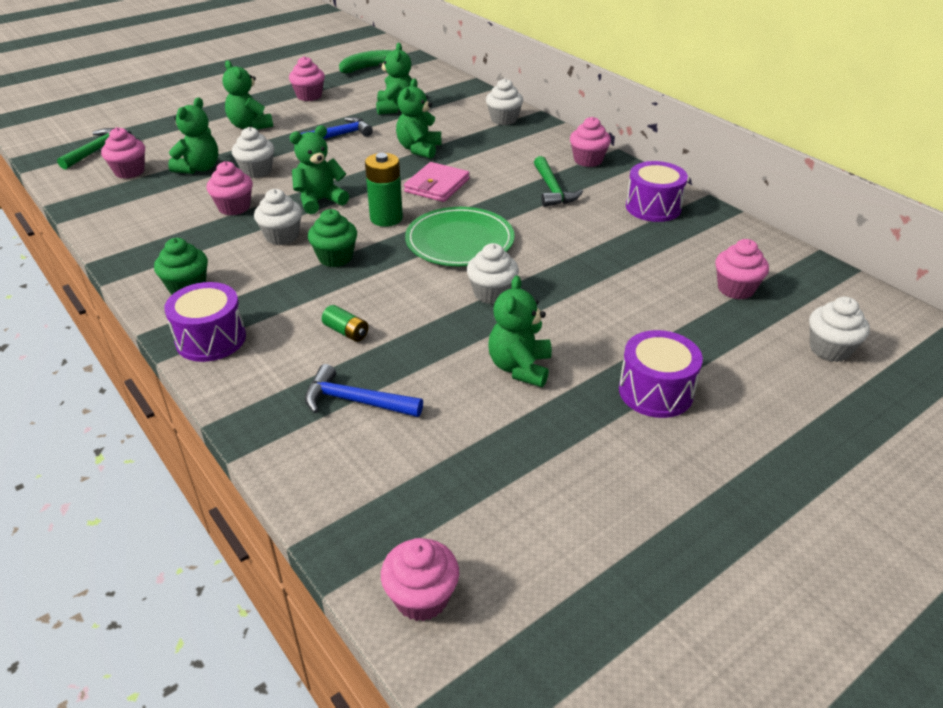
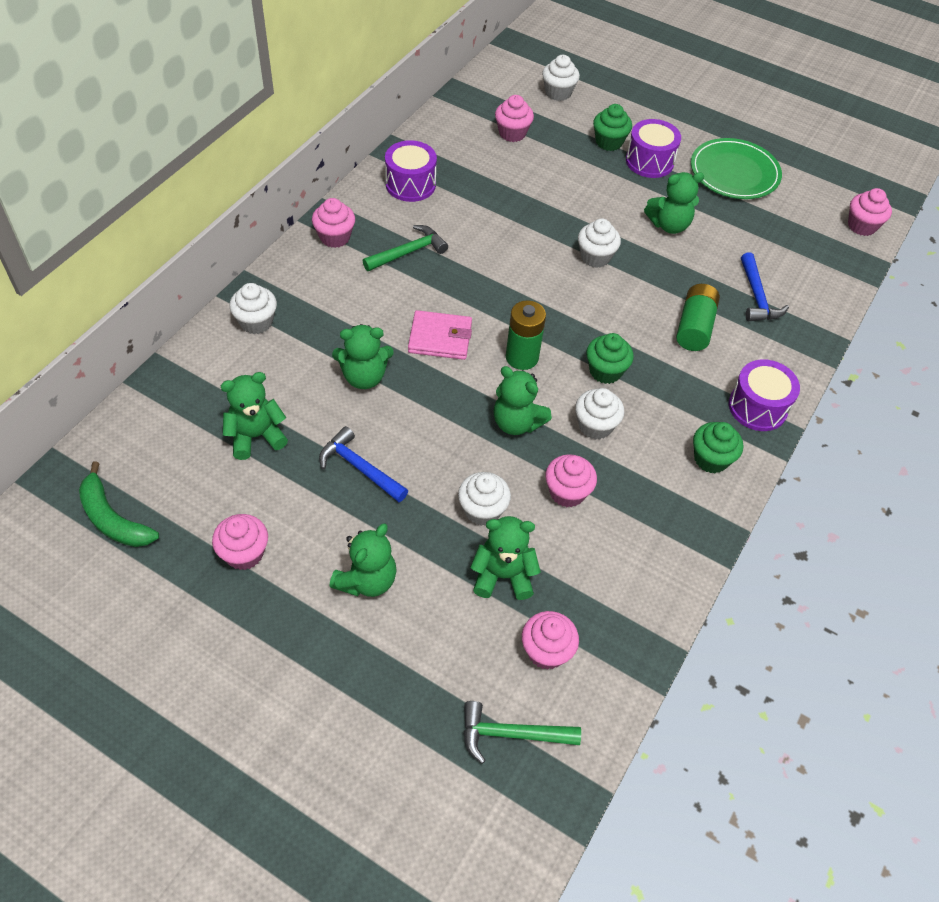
camera: 115 degrees left, 15 degrees up
(346, 332) = (694, 327): green battery -> green battery, size x1.76
(459, 241) = (531, 295): green plate -> green plate (734, 172)
(706, 365) = (609, 142): none -> green cupcake

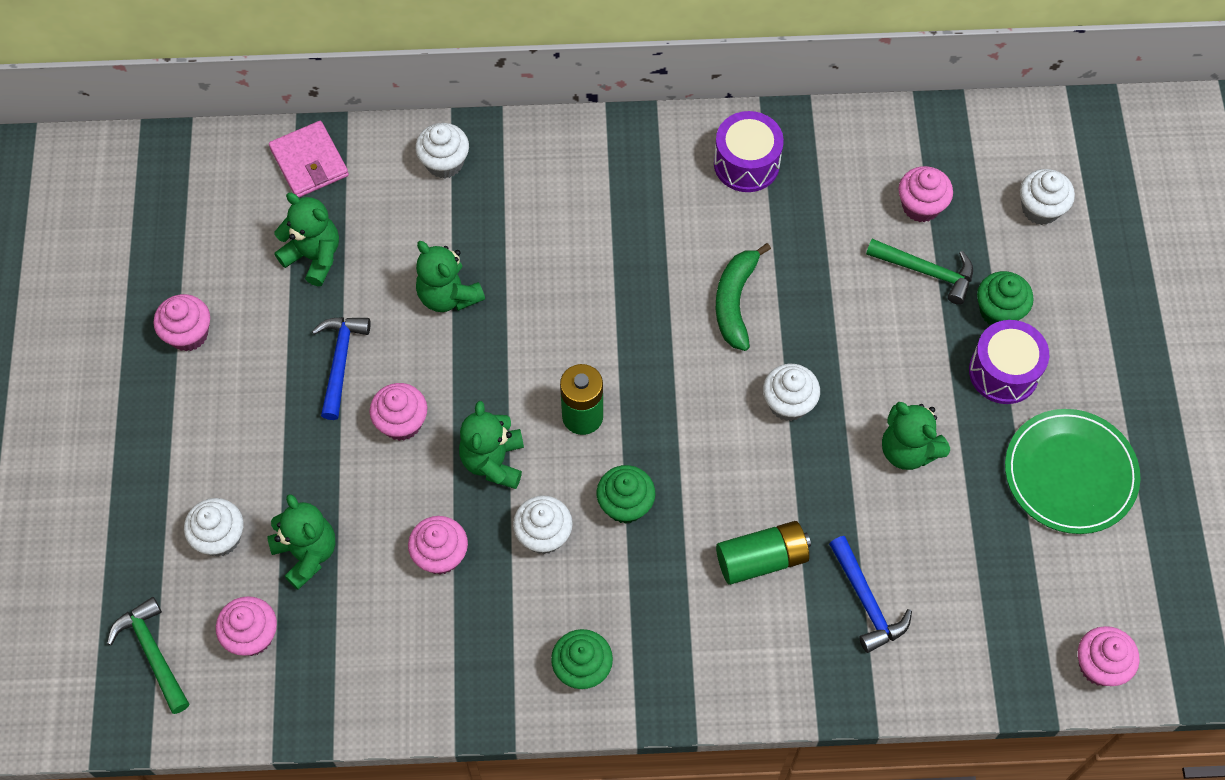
camera: 60 degrees right, 10 degrees up
(113, 518) = (155, 214): green banana -> green banana (735, 301)
(335, 237) = (609, 149): pink cupcake -> pink cupcake (401, 422)
(367, 580) = (226, 445): green teddy bear -> none
(408, 252) = (643, 226): green hammer -> green hammer (926, 271)
(440, 338) = (549, 328): pink wallet -> pink wallet (309, 162)
(482, 510) = (366, 493): white cupcake -> white cupcake (220, 537)
(757, 296) = (866, 601): blue hammer -> blue hammer turned 75 degrees counterclockwise
(757, 407) = (692, 681): purple drum -> none

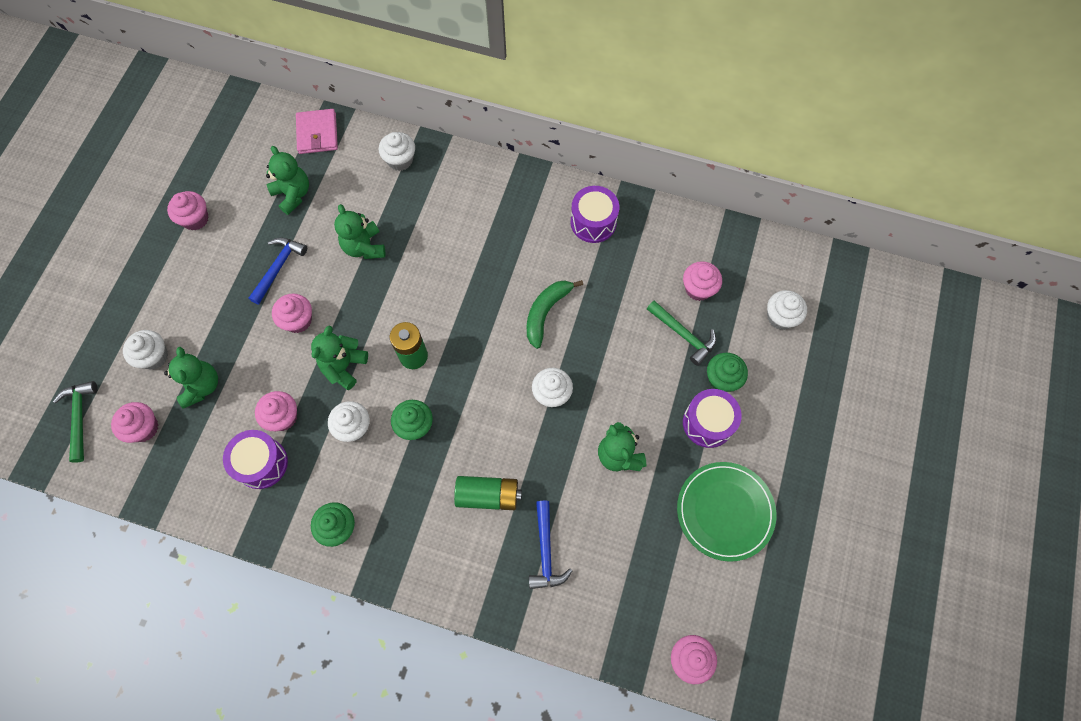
camera: 20 degrees right, 5 degrees up
(439, 624) = (261, 463): none -> purple drum

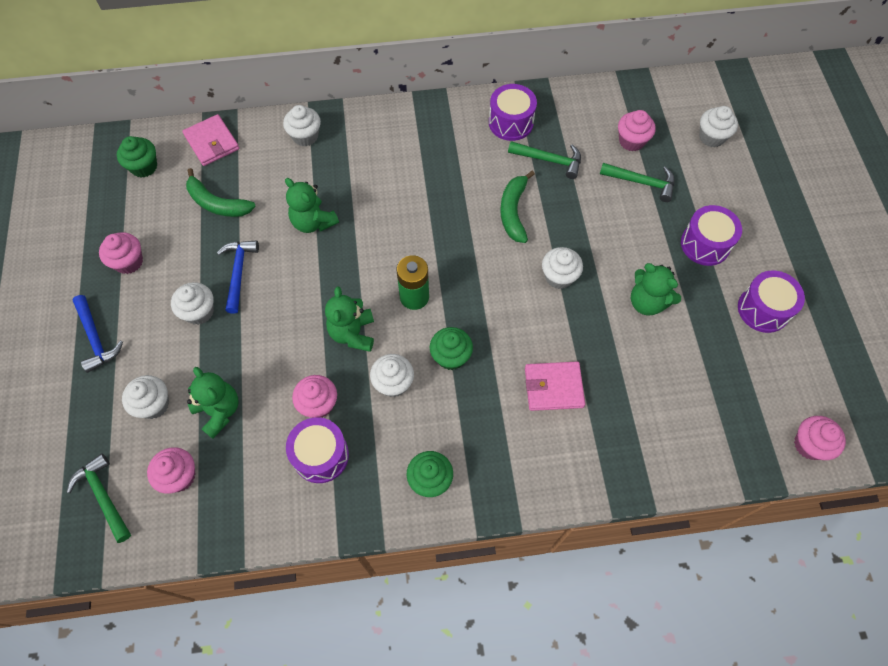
camera: 25 degrees left, 5 degrees down
(229, 290) = (199, 312): none -> white cupcake
(293, 194) = (217, 203): green teddy bear -> green banana
(298, 320) = (285, 311): pink cupcake -> none
(488, 495) = (553, 387): green battery -> pink wallet
(545, 551) = (633, 412): blue hammer -> blue hammer (96, 338)
(608, 275) = (549, 160): none -> green hammer
(722, 379) = (695, 204): green cupcake -> green cupcake (144, 167)
(725, 511) = (763, 309): green plate -> purple drum

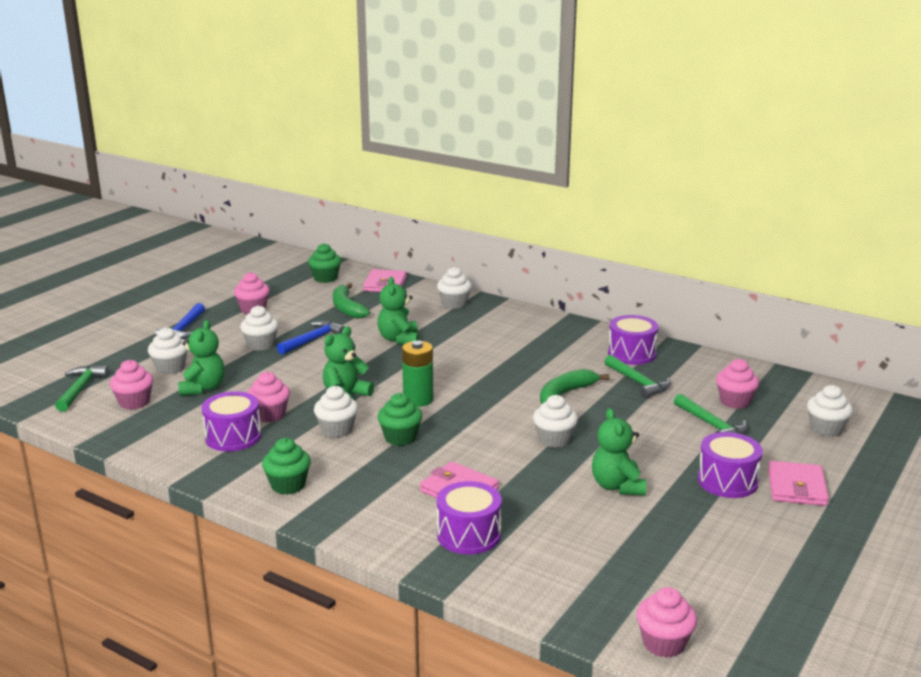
camera: 40 degrees right, 40 degrees down
(748, 220) = (797, 487): none -> pink wallet
(763, 309) = (735, 542): purple drum -> purple drum (469, 535)

